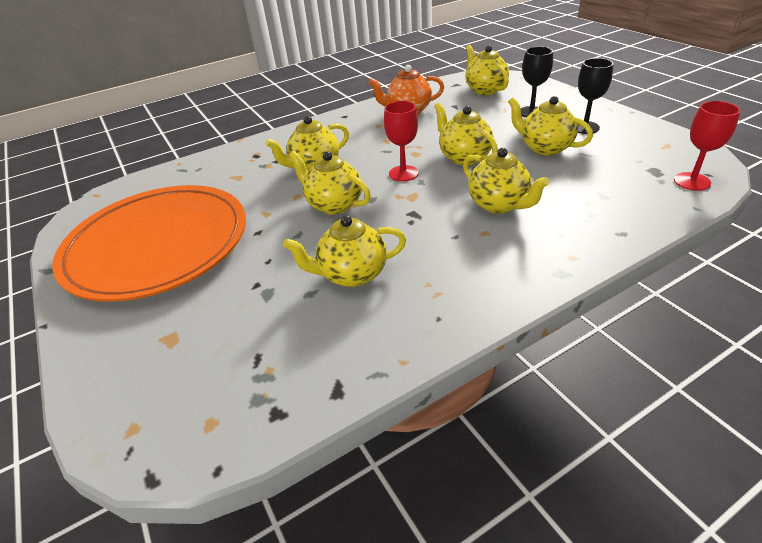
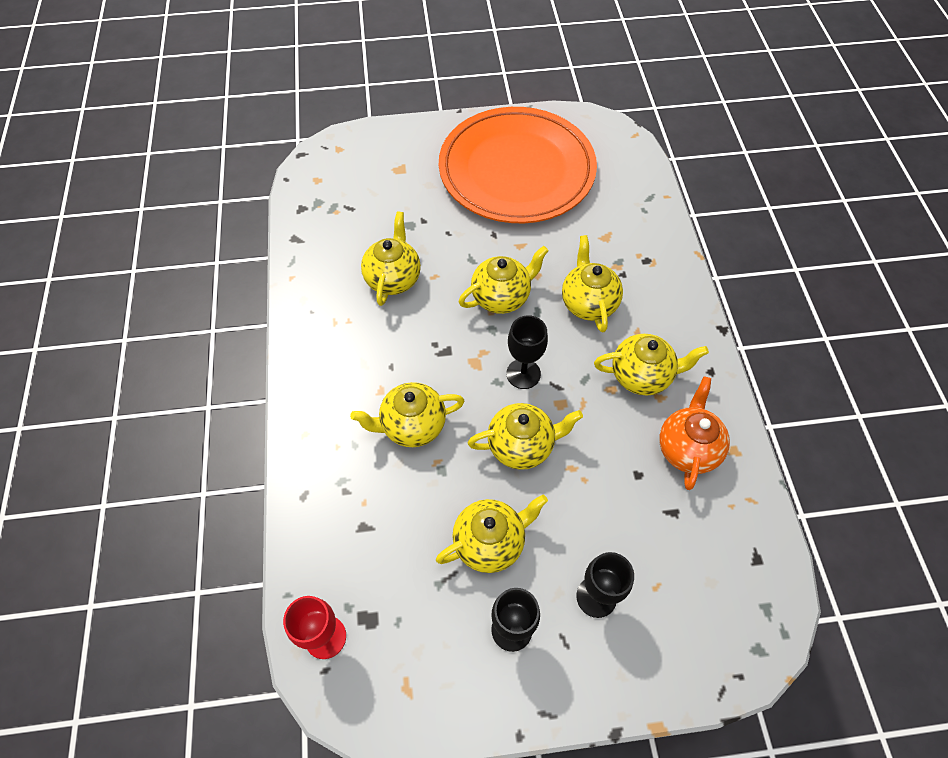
camera: 110 degrees right, 20 degrees up
(403, 173) = (523, 374): red goblet -> black goblet
(485, 90) = (712, 586): yellow teapot -> yellow teapot (642, 376)

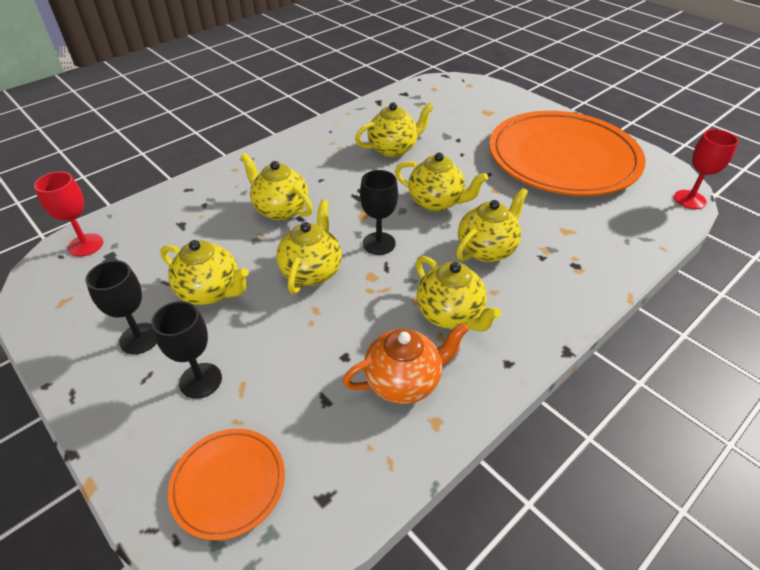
camera: 55 degrees right, 15 degrees down
(522, 445) = (312, 271): yellow teapot -> yellow teapot turned 120 degrees counterclockwise
(629, 137) = (689, 199): none -> red goblet
(711, 618) = (228, 484): none -> orange plate

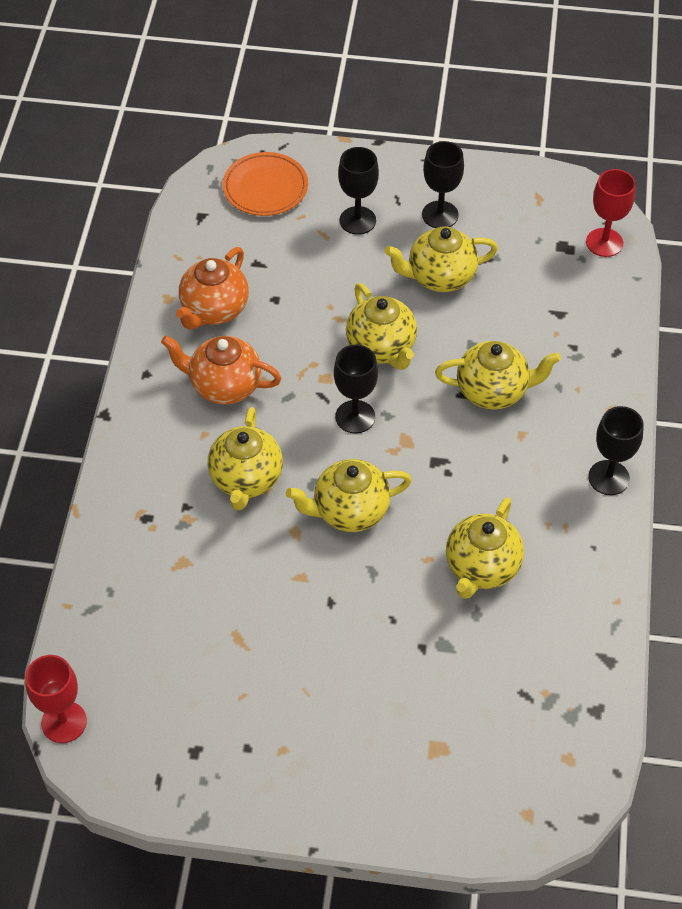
camera: 140 degrees right, 10 degrees up
(283, 147) = (608, 478): none -> black goblet
(450, 315) = (224, 386): yellow teapot -> orange teapot
(562, 158) = (261, 702): orange plate -> none

